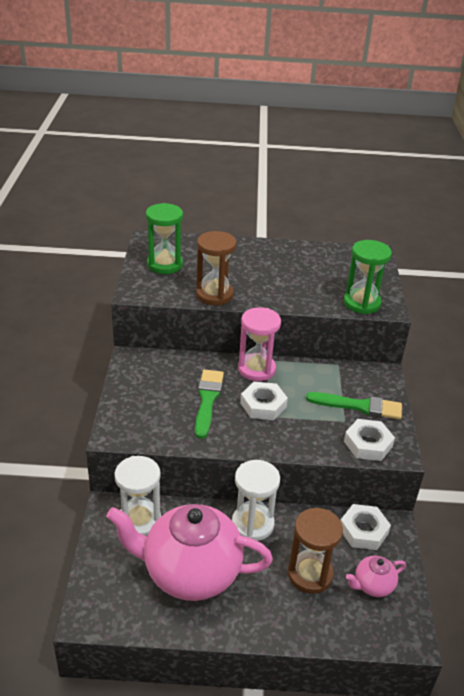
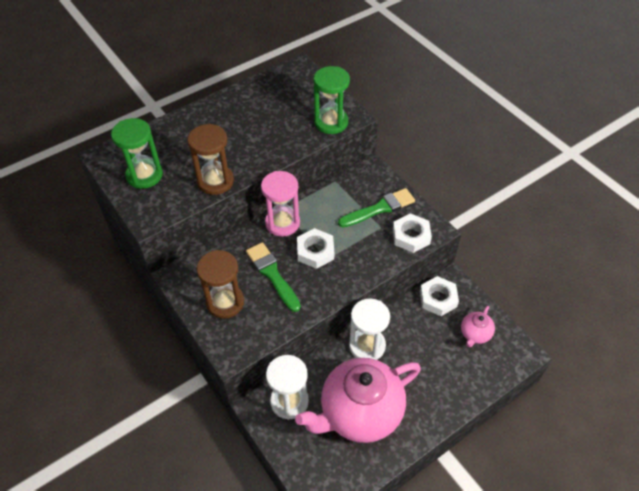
camera: 35 degrees left, 15 degrees up
(310, 574) = (433, 355): brown hourglass -> brown hourglass (225, 302)

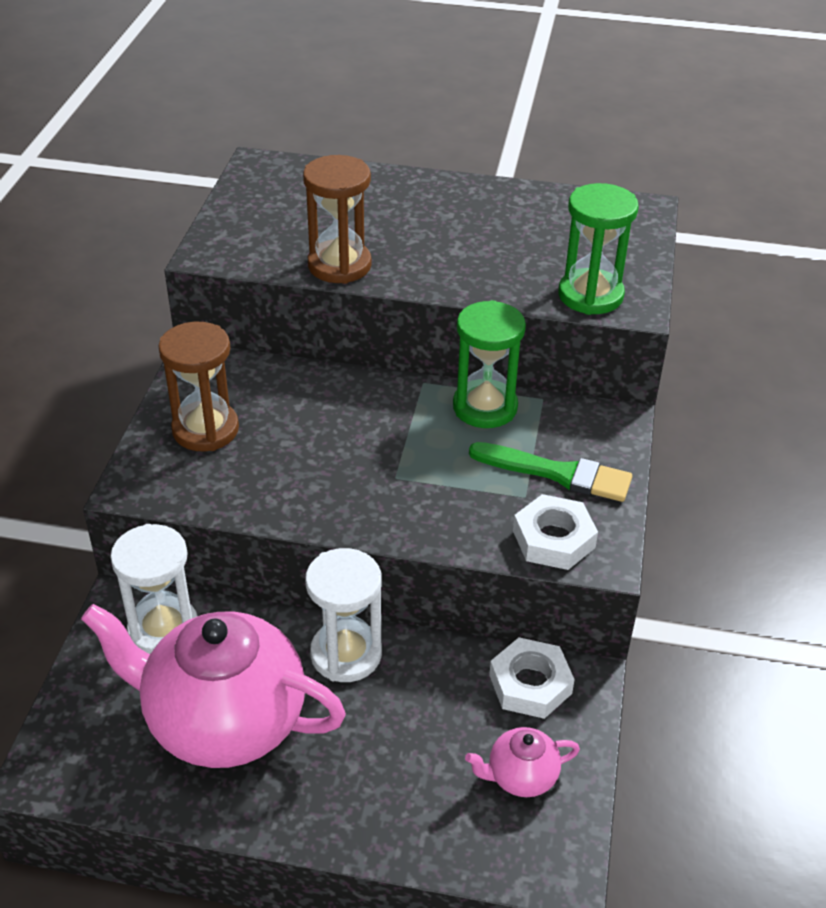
camera: 45 degrees right, 10 degrees down
(144, 175) = (271, 209): green hourglass -> green hourglass (485, 407)
(272, 275) = (302, 443): green brush -> none
(282, 223) = (399, 397): pink hourglass -> none
(315, 251) = (393, 458): white nut -> none

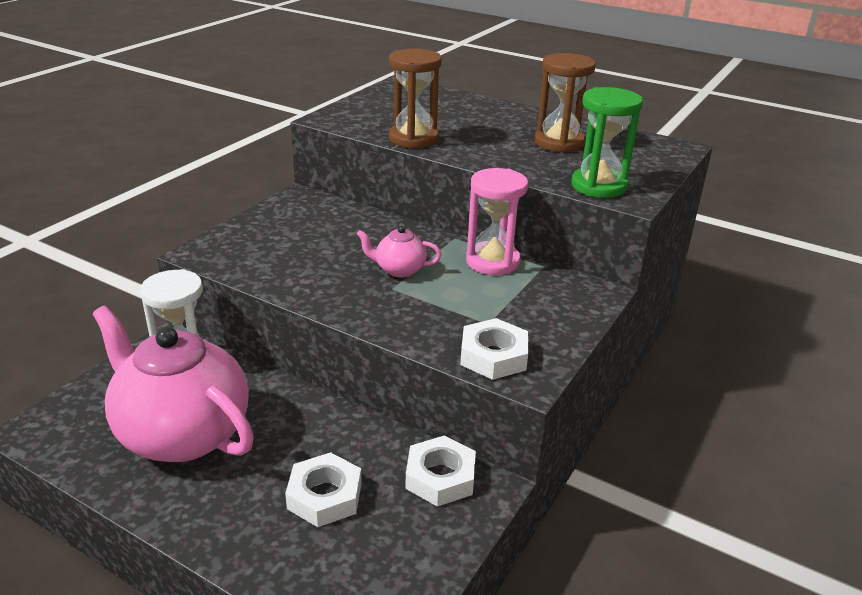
camera: 20 degrees right, 10 degrees down
(205, 429) = (275, 232): brown hourglass -> brown hourglass (559, 143)
(346, 654) = (305, 414): white hourglass -> none
(425, 745) = (324, 496): none -> white nut
(485, 407) = (492, 262): green hourglass -> pink hourglass
(520, 776) = (389, 545): pink teapot -> pink teapot (399, 270)
(557, 473) = (524, 314): green brush -> none

